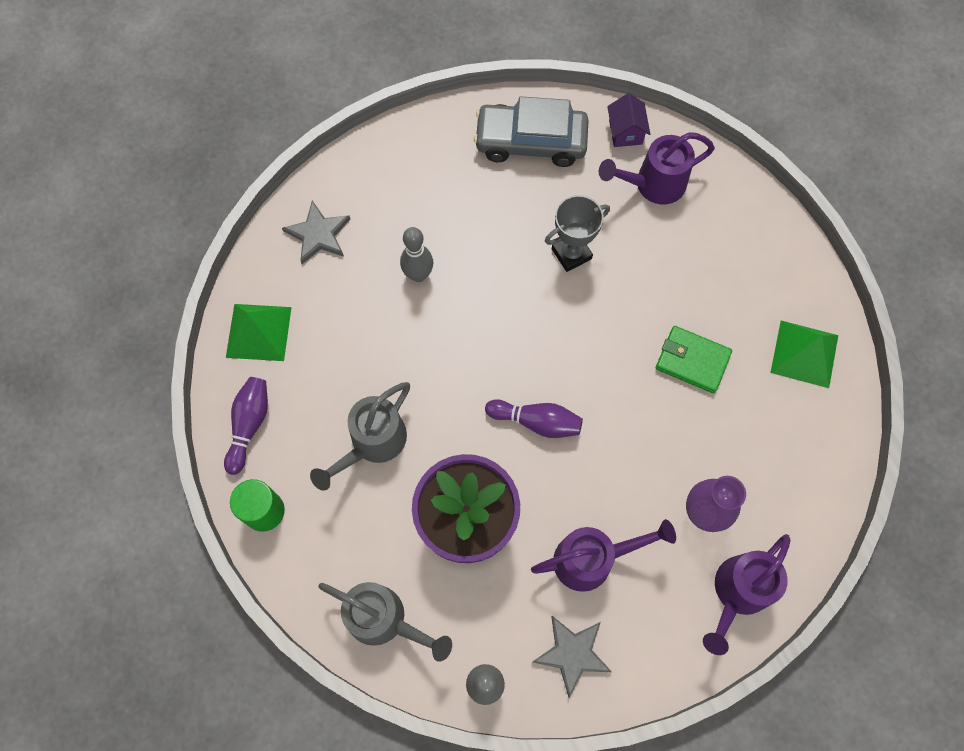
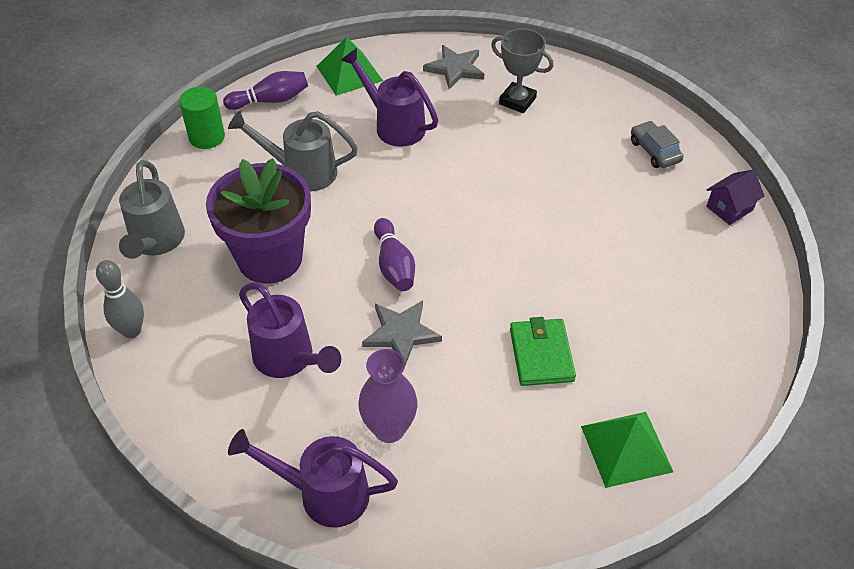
camera: 60 degrees right, 20 degrees down
(418, 275) = (469, 136): grey bowling pin -> none
(530, 142) = (654, 151): grey car -> grey car, size x0.53
(571, 254) = (573, 222): grey trophy -> grey trophy (517, 101)
(572, 653) = (191, 382): grey star -> grey star (401, 333)
(653, 185) = (696, 250): purple watering can -> purple watering can (394, 125)

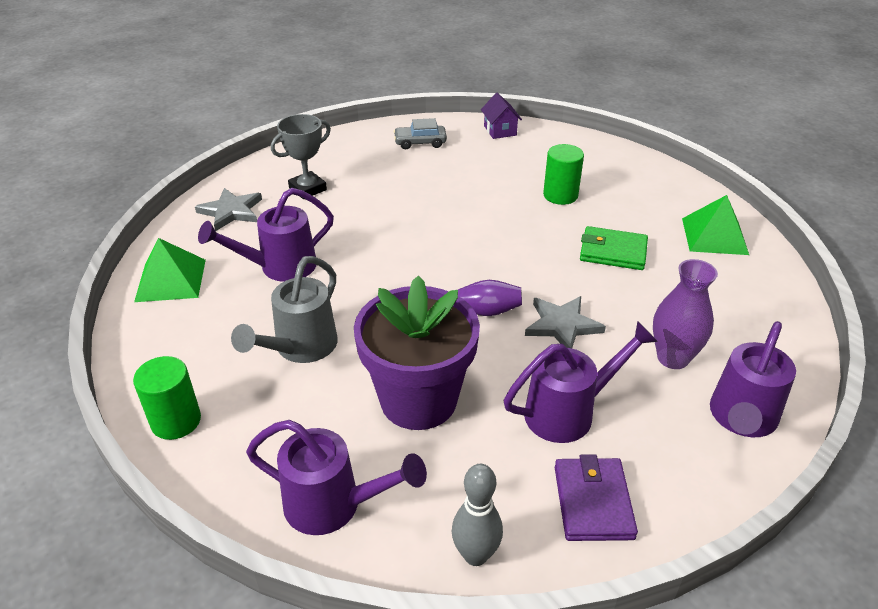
camera: 70 degrees left, 10 degrees down
(156, 242) = (333, 505): grey watering can -> purple watering can
(196, 393) = (593, 502): none -> purple wallet
(270, 100) = (159, 350): purple bowling pin -> none
(624, 290) = (560, 195): none -> green cylinder

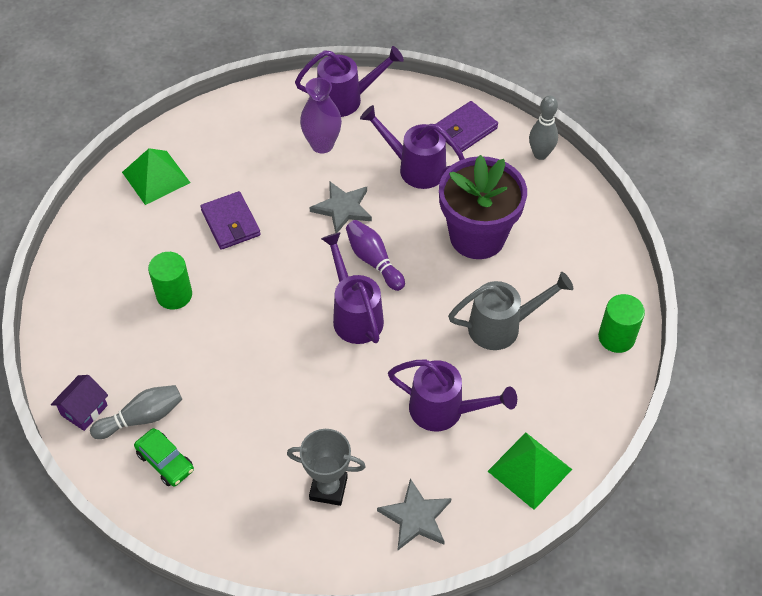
camera: 130 degrees left, 15 degrees up
(333, 505) = (578, 223): purple watering can -> purple watering can (355, 315)
(420, 143) = (165, 461): grey car -> green car
(465, 146) = (142, 418): none -> grey bowling pin
(613, 252) = (230, 223): green wallet -> purple wallet

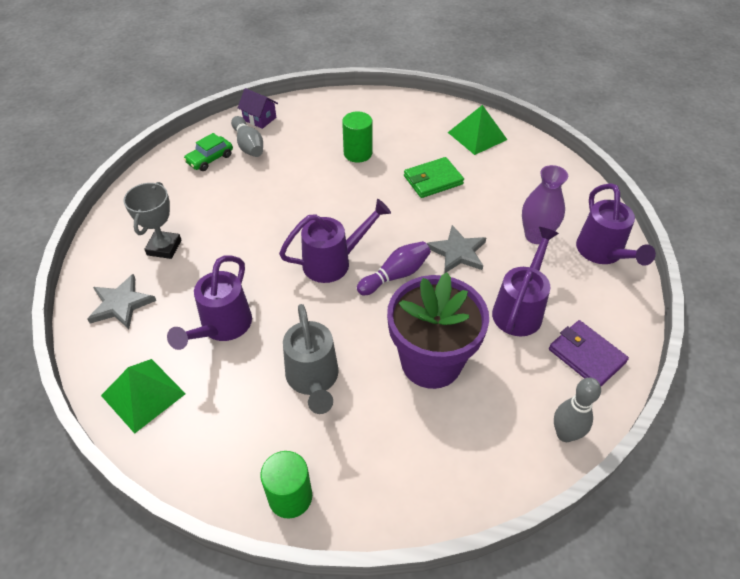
camera: 90 degrees right, 5 degrees down
(230, 223) = (433, 180): purple wallet -> green wallet

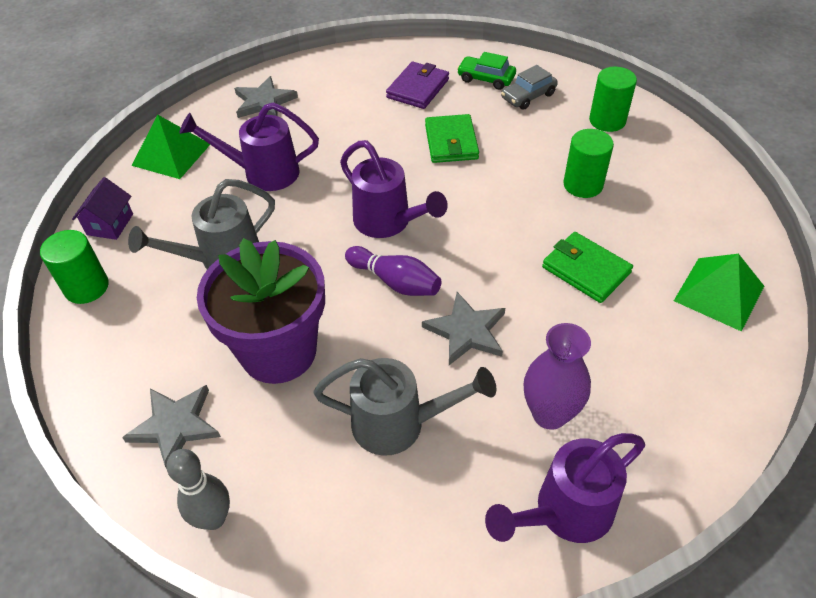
camera: 70 degrees right, 0 degrees up
(164, 247) = (344, 99): grey trophy -> none
(248, 145) = (528, 96): grey bowling pin -> grey car
(259, 119) = (579, 88): purple house -> purple house (110, 224)
(269, 201) = (451, 142): none -> green wallet
(303, 120) = (607, 121): none -> green cylinder
(476, 446) = (175, 425): none -> grey star
(519, 309) = (398, 424): purple watering can -> grey watering can
(586, 356) = (349, 523): purple wallet -> purple wallet (418, 88)

